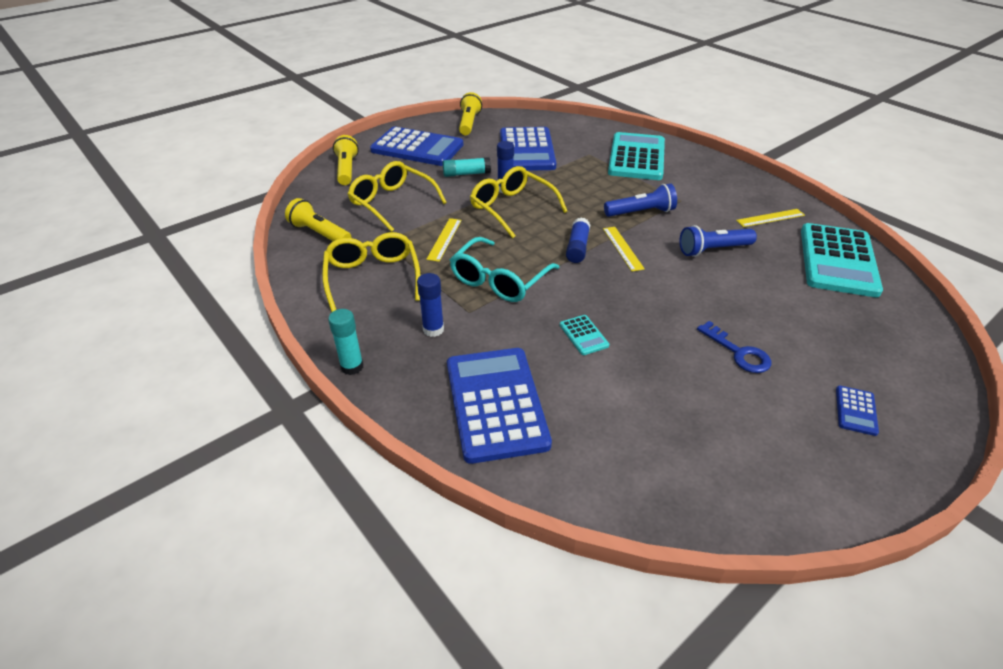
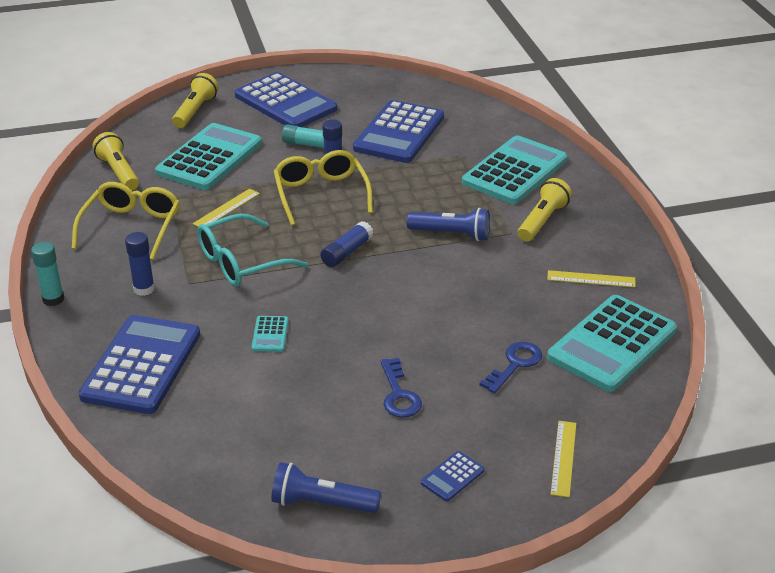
camera: 25 degrees right, 5 degrees down
(392, 203) = (209, 158): yellow glasses -> turquoise calculator
(469, 123) = (366, 85): yellow flashlight -> yellow flashlight (542, 221)
(622, 248) = (392, 266): yellow ruler -> yellow ruler (563, 458)
(713, 250) = (485, 294): blue flashlight -> blue flashlight (322, 503)
(793, 297) = (515, 364): none -> blue key

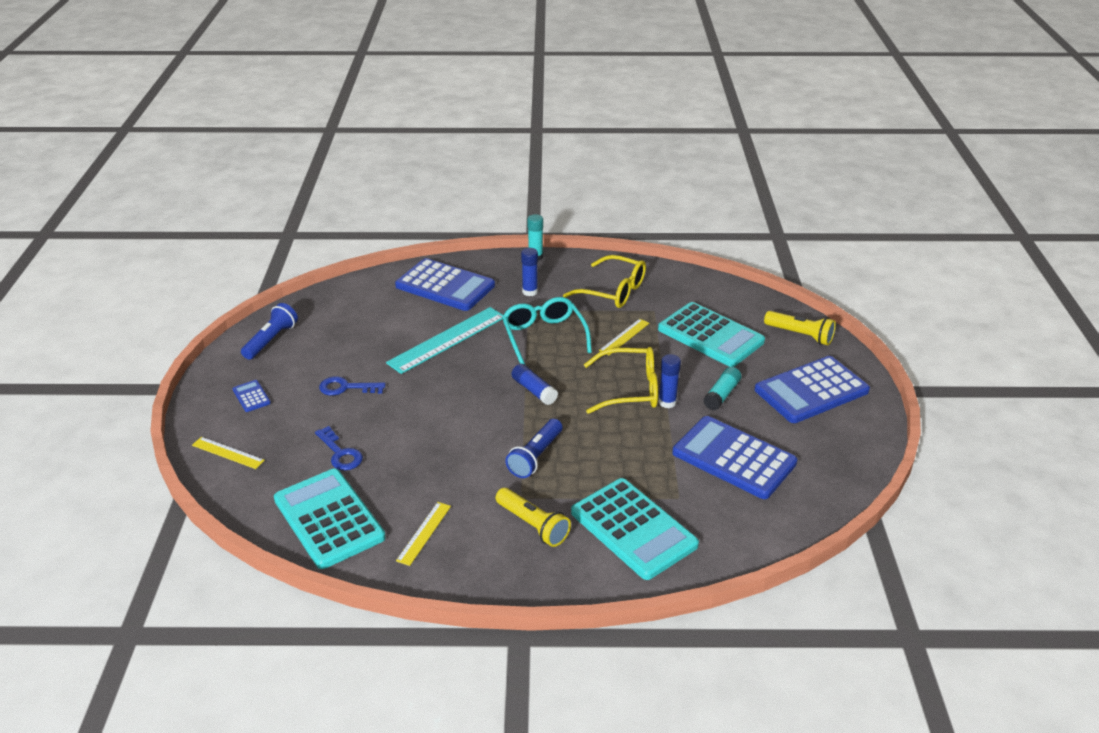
camera: 105 degrees right, 0 degrees up
(119, 172) = (698, 290): yellow flashlight -> none
(226, 208) = (624, 337): yellow ruler -> yellow ruler turned 75 degrees clockwise
(270, 334) = (447, 339): turquoise calculator -> turquoise ruler

